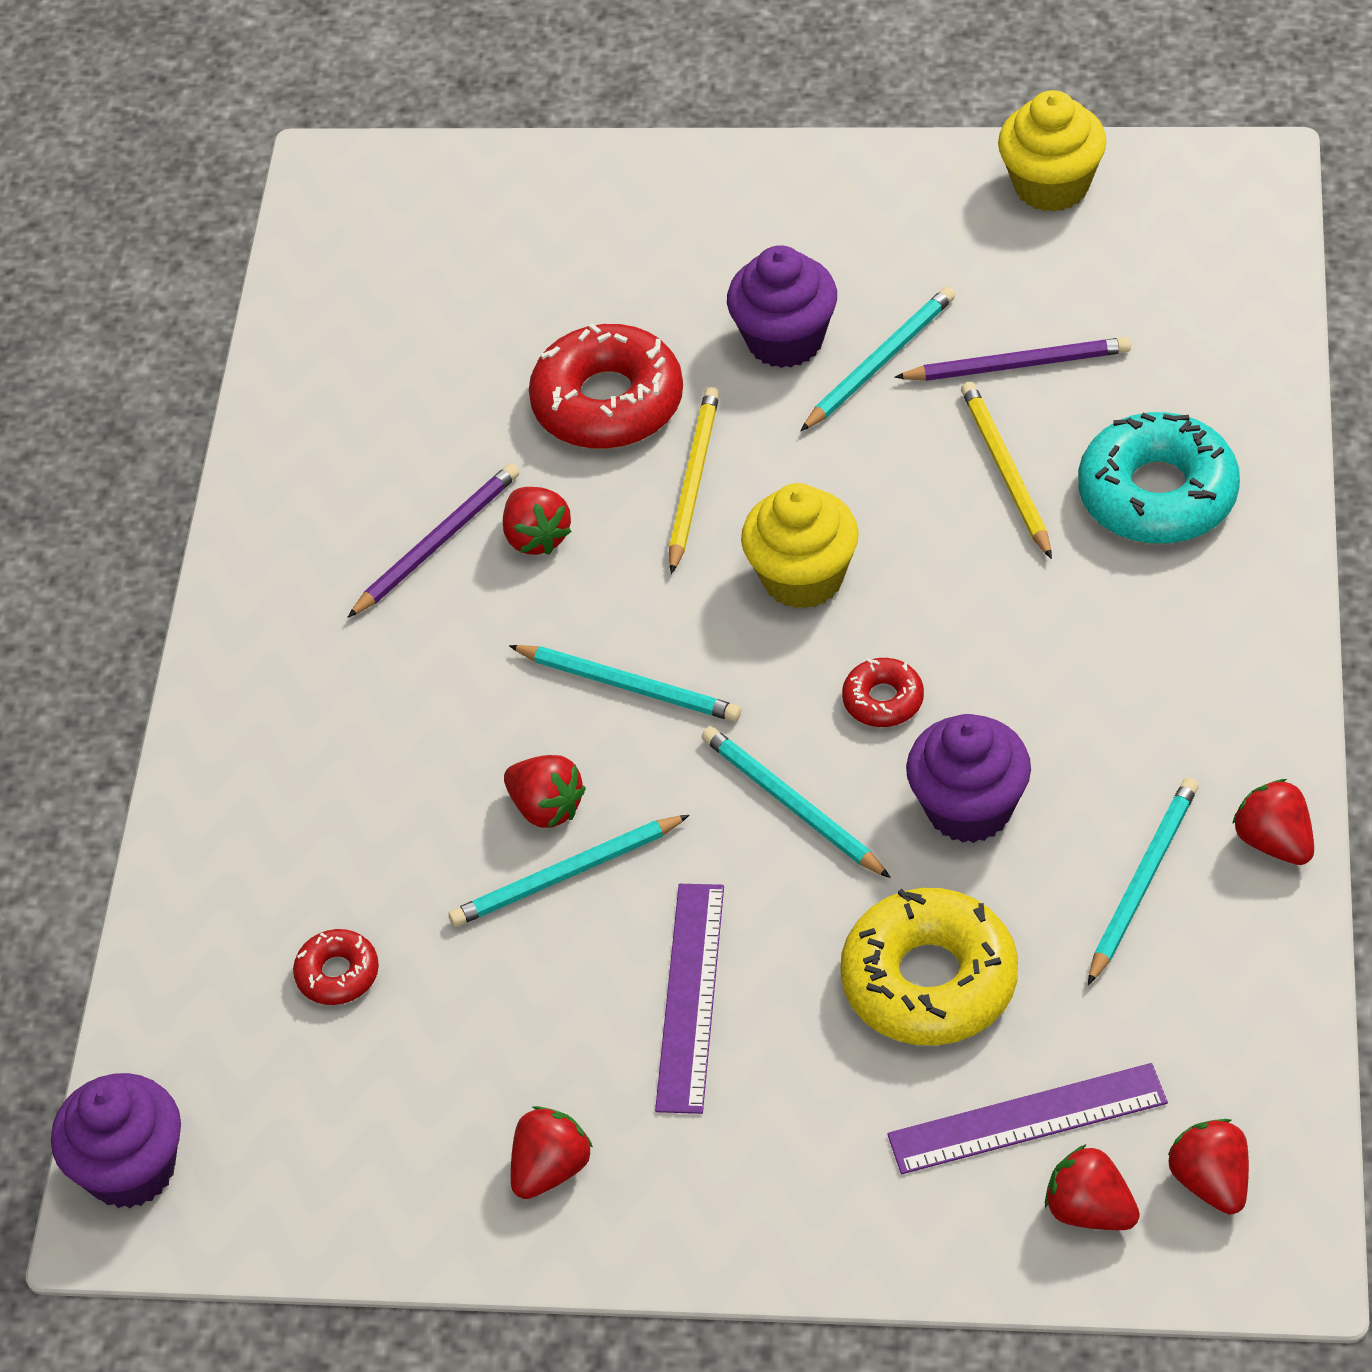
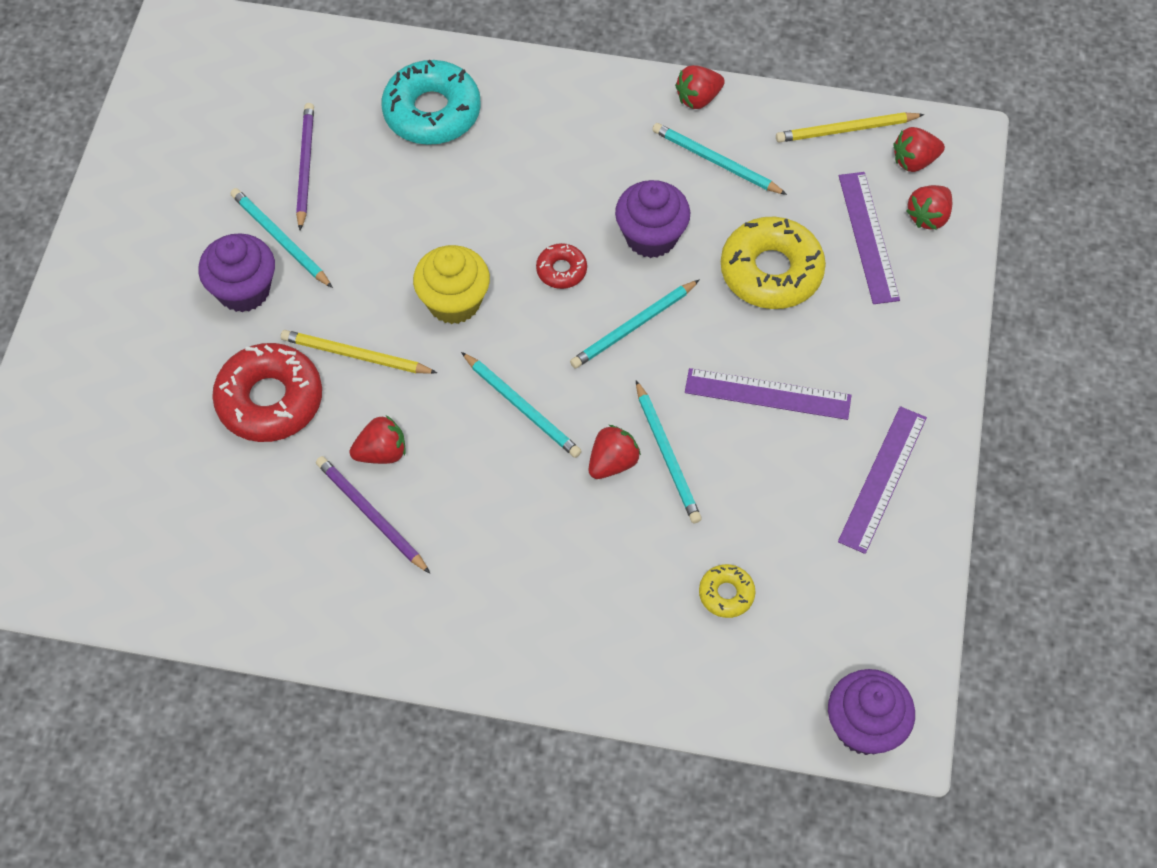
camera: 90 degrees left, 10 degrees up
(337, 974) = (726, 594): red donut -> yellow donut
(550, 1169) = (883, 479): red strawberry -> purple ruler
(629, 686) = (522, 407): turquoise pencil -> turquoise pencil turned 105 degrees clockwise
(1005, 471) = (393, 184): yellow pencil -> yellow pencil (846, 130)
(1051, 185) = (152, 127): yellow cupcake -> none

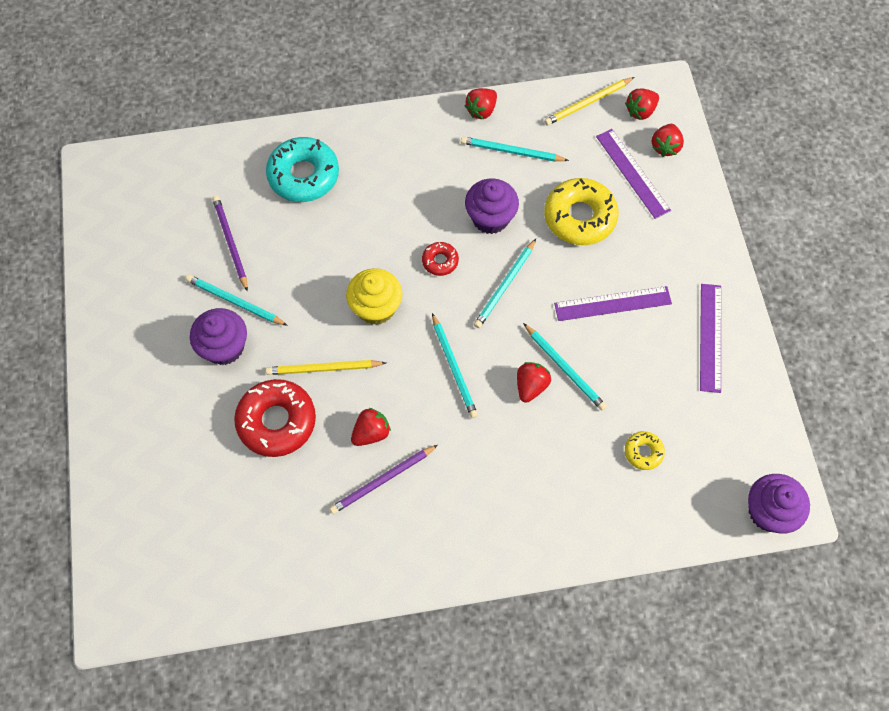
camera: 20 degrees left, 5 degrees up
(371, 515) = (382, 480): purple pencil -> purple pencil turned 60 degrees counterclockwise
(522, 407) = (454, 367): turquoise pencil -> turquoise pencil turned 45 degrees clockwise

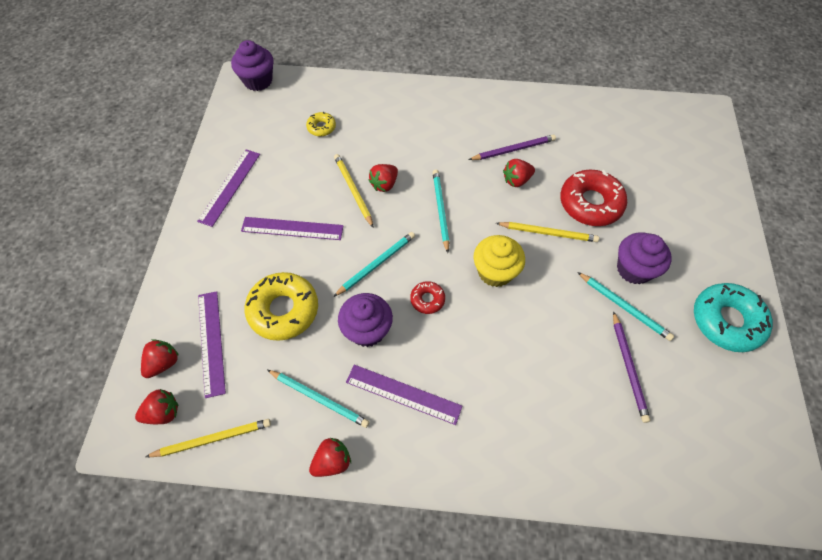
camera: 165 degrees left, 5 degrees down
(303, 175) = (547, 427): turquoise donut -> turquoise donut (726, 321)
(438, 172) = (403, 394): none -> purple ruler
(565, 368) = (353, 190): turquoise pencil -> yellow pencil

